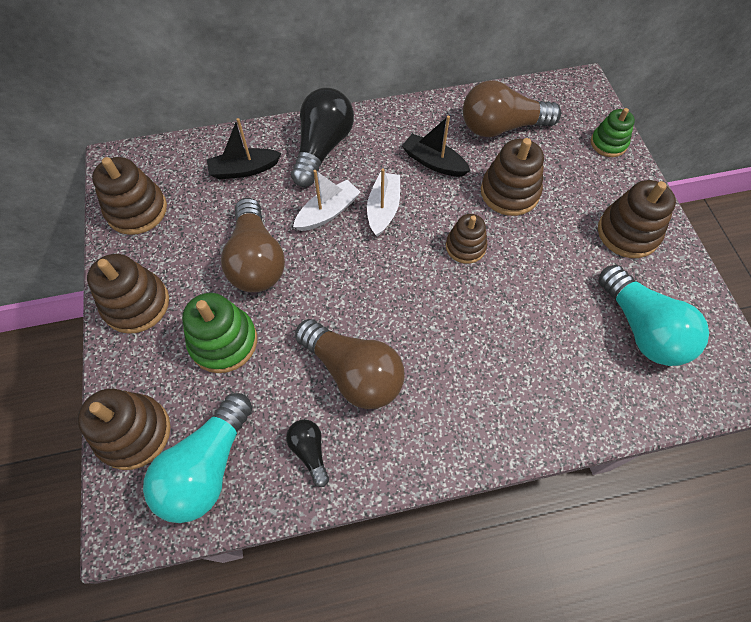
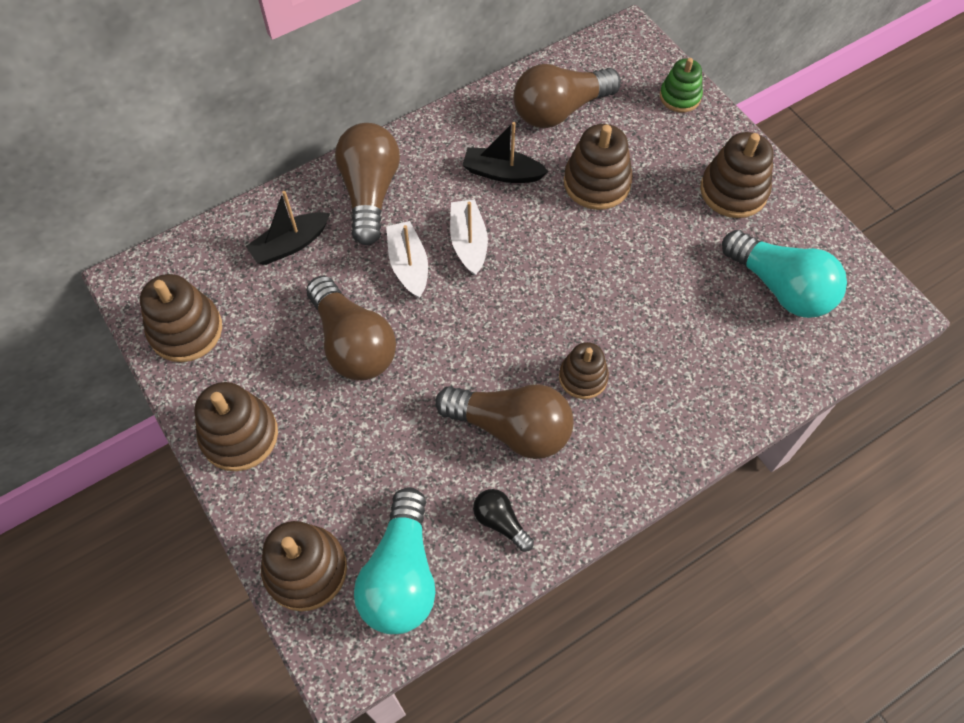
camera: 20 degrees left, 0 degrees up
(223, 342) = (358, 443): green stacking toy -> none
(322, 148) = (370, 192): black light bulb -> brown light bulb
(327, 212) = (408, 265): white boat -> white boat turned 45 degrees counterclockwise
(465, 247) = (573, 257): brown stacking toy -> brown stacking toy (583, 377)

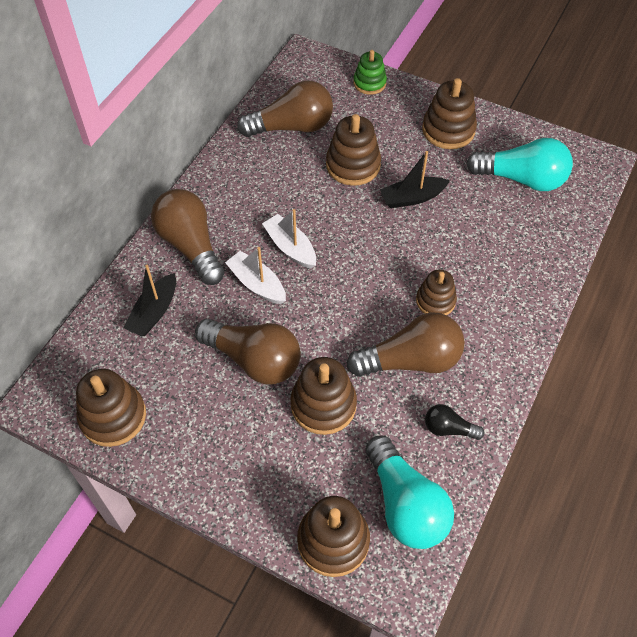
camera: 30 degrees left, 5 degrees down
(239, 435) = (212, 472): brown stacking toy -> brown stacking toy (323, 405)
(502, 173) = (281, 188): black boat -> black boat (412, 198)
(559, 110) = (292, 127): brown light bulb -> brown light bulb turned 135 degrees counterclockwise

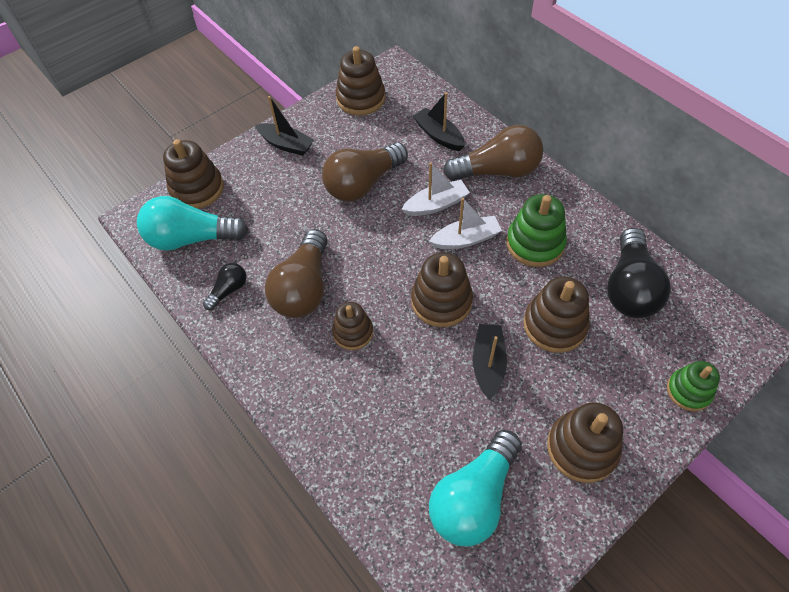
camera: 115 degrees right, 0 degrees up
(222, 469) = (286, 144): none -> black boat
(273, 196) = (535, 243): none -> green stacking toy
(292, 127) = (629, 287): brown light bulb -> black light bulb
(323, 405) = (299, 215): brown stacking toy -> brown stacking toy (441, 301)

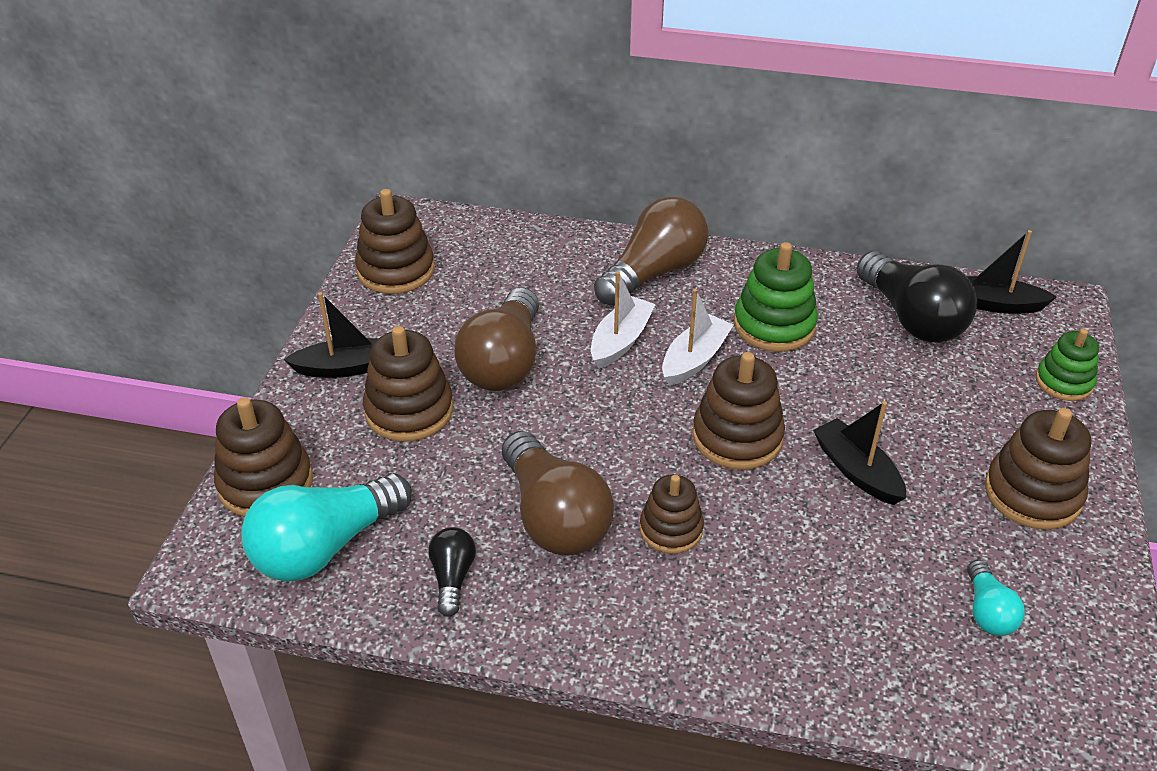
camera: 40 degrees left, 15 degrees down
(439, 135) = (543, 267): black boat -> black boat (994, 304)
(474, 497) = (987, 611): turquoise light bulb -> turquoise light bulb, size x0.50
(554, 325) = (880, 394): brown stacking toy -> brown stacking toy (409, 411)

